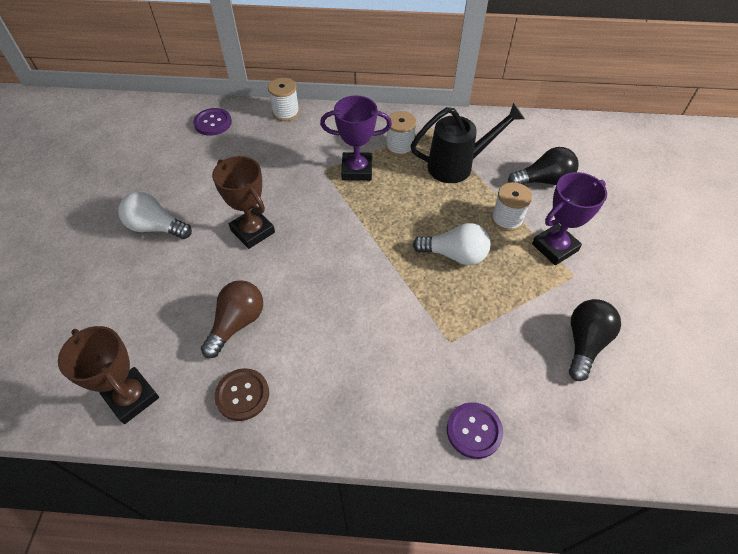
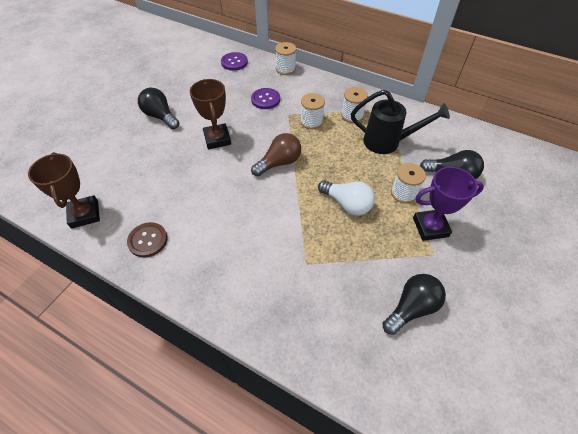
camera: 25 degrees right, 0 degrees up
(156, 227) = (160, 116): white light bulb -> black light bulb
(237, 323) = (172, 194): brown light bulb -> brown light bulb (279, 163)
(357, 170) = (311, 121): purple trophy -> white spool
(474, 431) = (285, 333): purple button -> purple button (265, 99)

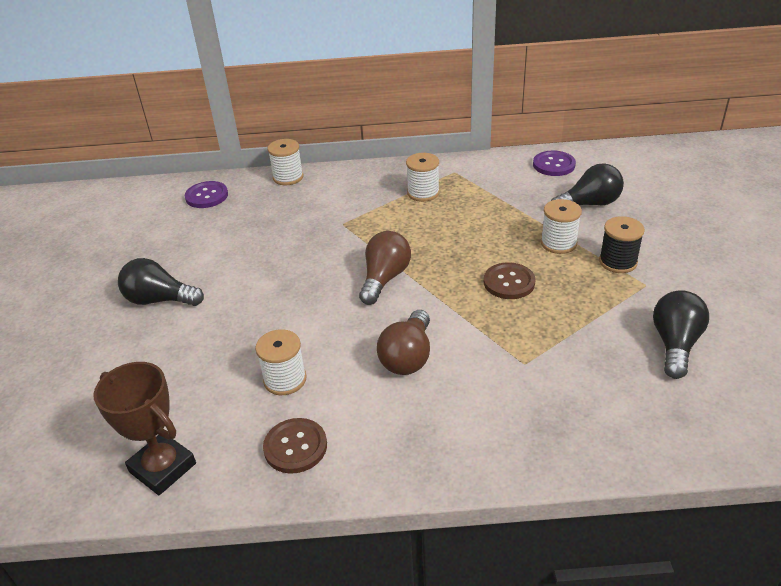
camera: 30 degrees left, 15 degrees down
(217, 139) = (274, 289): brown trophy -> none
(247, 220) = (408, 357): none -> brown light bulb
(265, 99) = (295, 220): purple button -> purple button (554, 165)
(311, 121) = (380, 219): white spool -> white spool (285, 379)
(347, 204) = (509, 282): white light bulb -> brown button
(388, 142) = (492, 202): black watering can -> none
(430, 227) = (618, 262): purple trophy -> black spool

